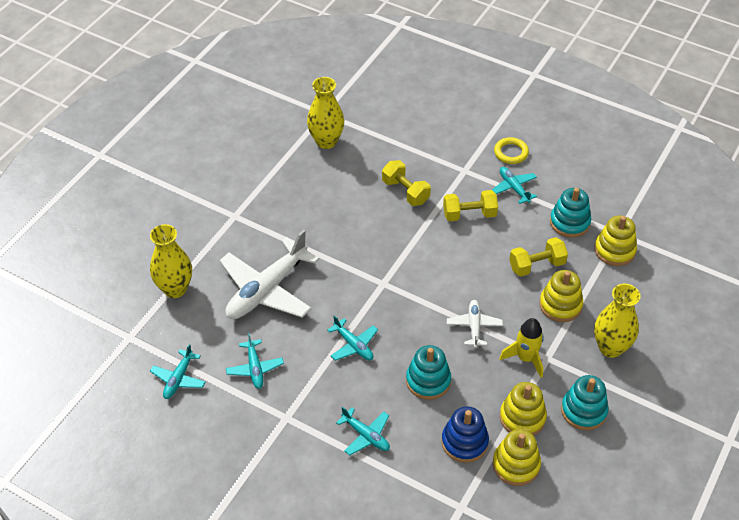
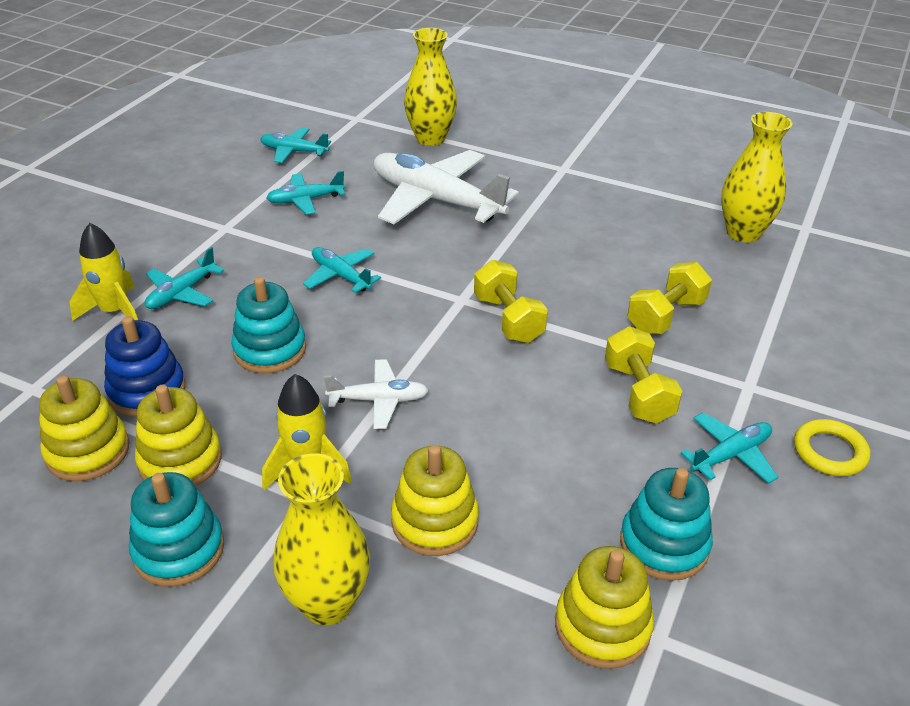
camera: 85 degrees right, 10 degrees down
(353, 345) = (341, 276): turquoise plane -> turquoise plane turned 90 degrees clockwise
(384, 473) = (115, 312): none -> yellow rocket
(536, 265) = (532, 487): yellow dumbbell -> yellow dumbbell (508, 319)

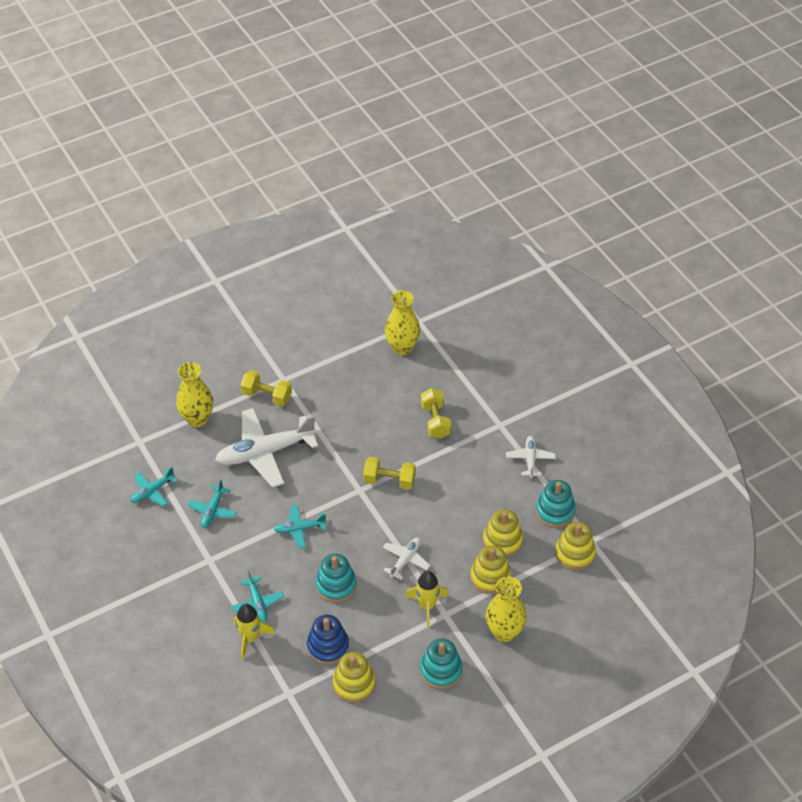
camera: 55 degrees left, 10 degrees up
(180, 460) = (387, 650): yellow stacking toy -> yellow stacking toy (502, 541)
(638, 393) = (474, 465): yellow dumbbell -> yellow dumbbell (267, 396)
(730, 455) = (530, 459): turquoise plane -> white plane
(829, 451) = (552, 427): yellow ring -> none

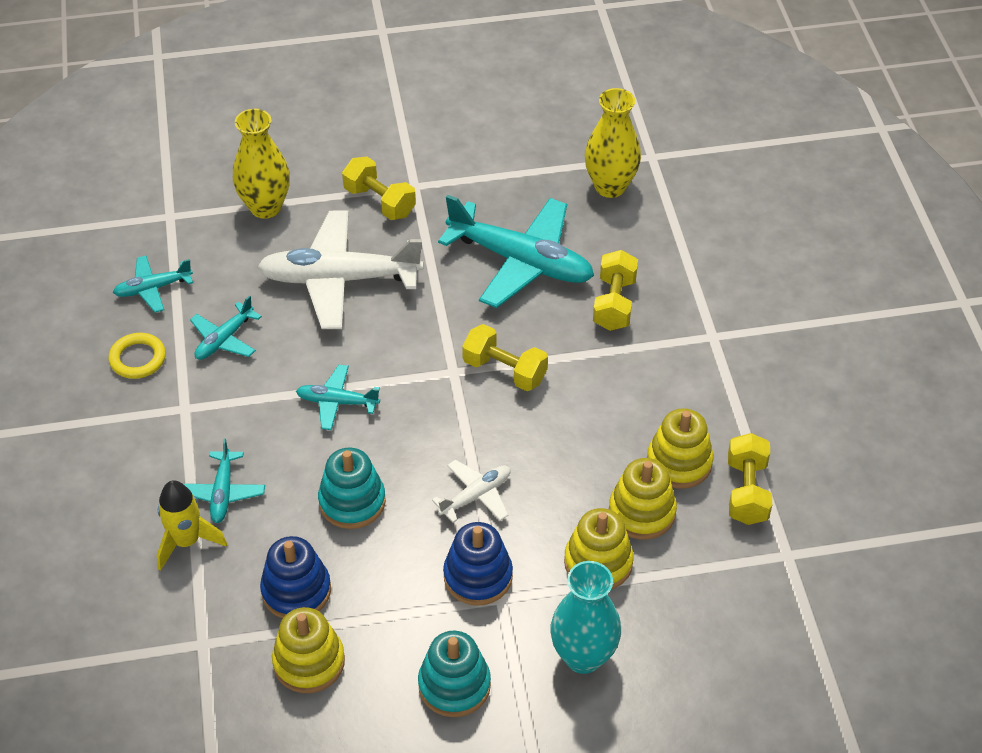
camera: 20 degrees right, 0 degrees up
(165, 538) = (138, 359): none -> yellow ring
(369, 410) = (521, 262): none -> turquoise plane
(427, 606) = (478, 576): yellow rocket -> blue stacking toy
(504, 632) = (583, 656): yellow vase -> turquoise vase
(530, 459) = (739, 401): white plane -> none
(555, 511) = (746, 491): turquoise stacking toy -> yellow dumbbell
(575, 553) = (752, 567): yellow stacking toy -> yellow stacking toy (679, 462)

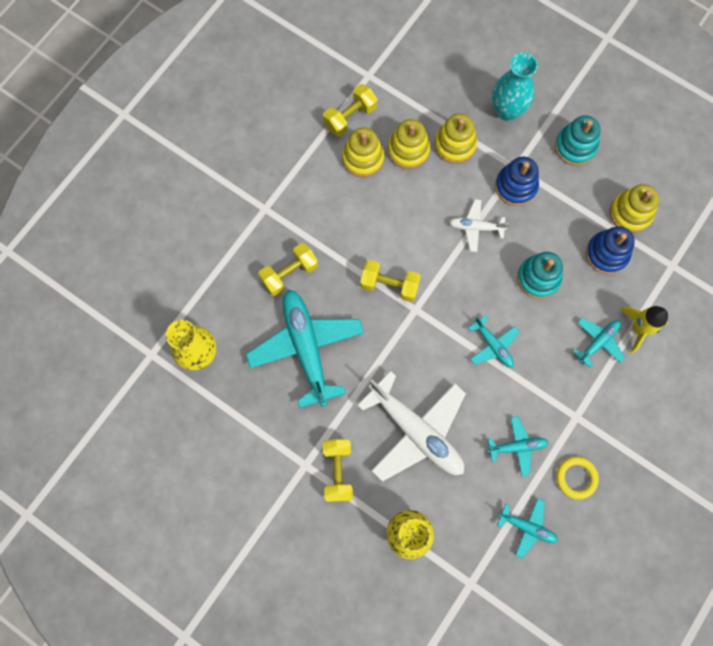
camera: 135 degrees left, 25 degrees up
(504, 371) = (389, 285): yellow dumbbell -> yellow dumbbell turned 60 degrees counterclockwise

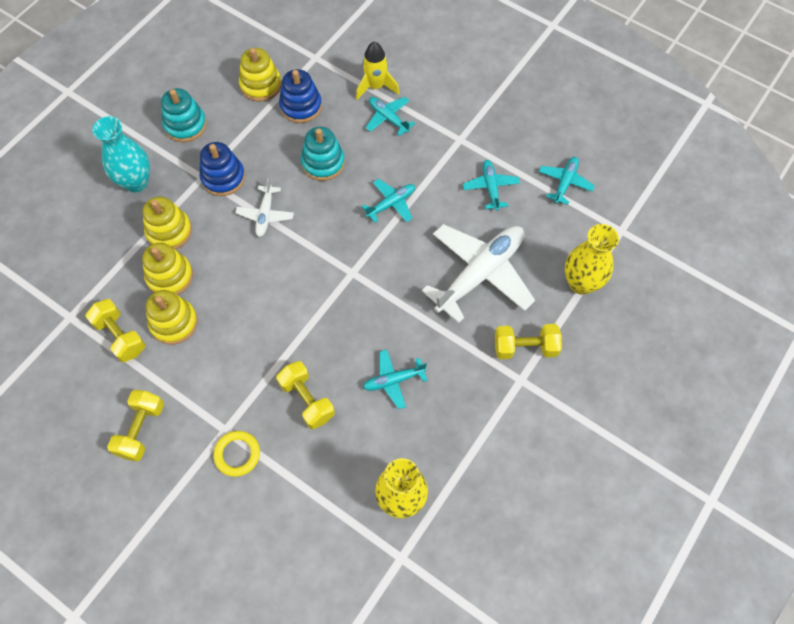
camera: 90 degrees left, 10 degrees down
(306, 348) = (393, 380): turquoise plane -> turquoise plane, size x0.49
(389, 285) = (324, 297): yellow dumbbell -> yellow dumbbell (141, 430)
(576, 478) = (516, 142): yellow ring -> yellow ring (237, 454)

